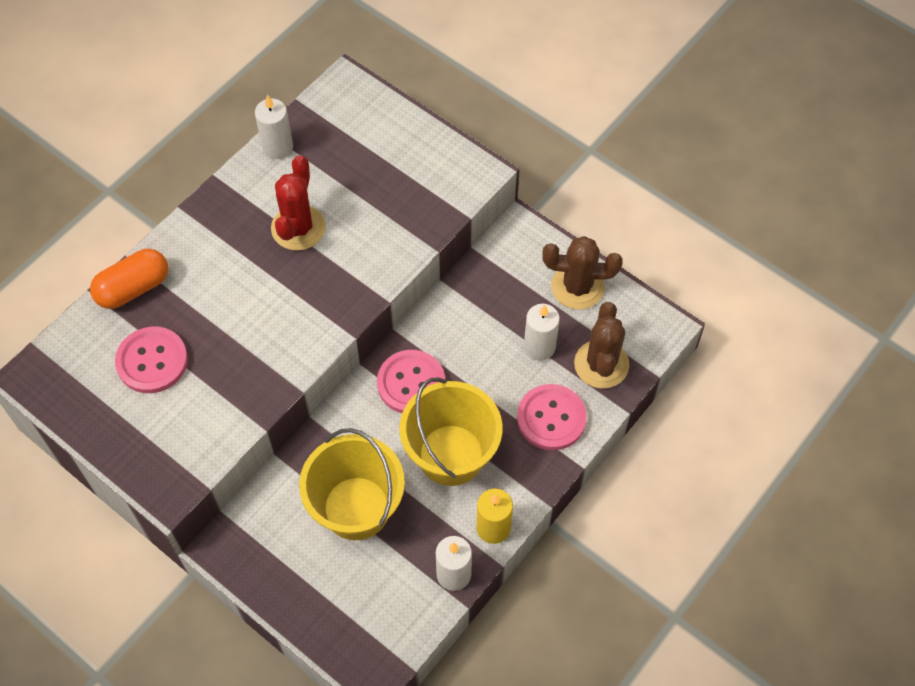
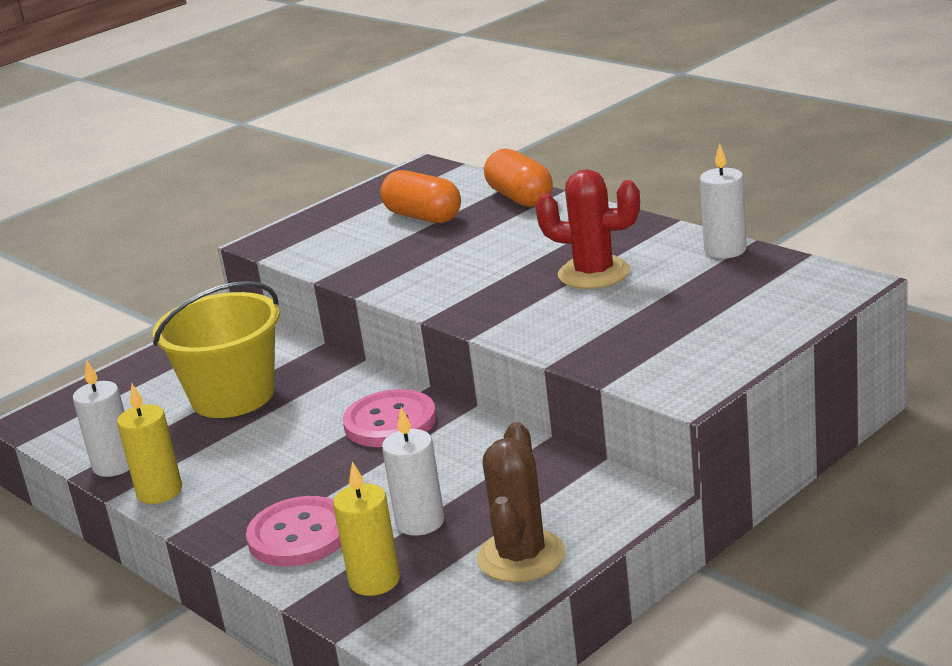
camera: 100 degrees right, 35 degrees down
(152, 361) = (423, 217): pink button -> orange capsule
(451, 455) = (275, 456): yellow bucket -> none
(601, 364) = (374, 581): brown cactus -> yellow candle

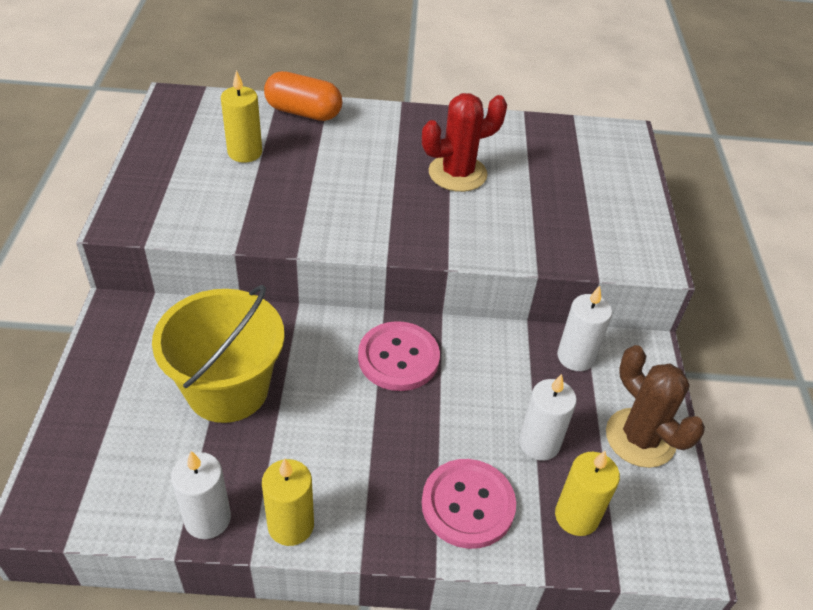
camera: 50 degrees left, 20 degrees up
(423, 217) = (245, 152): orange capsule -> yellow candle
(725, 250) = (517, 126): white candle -> white candle (575, 357)

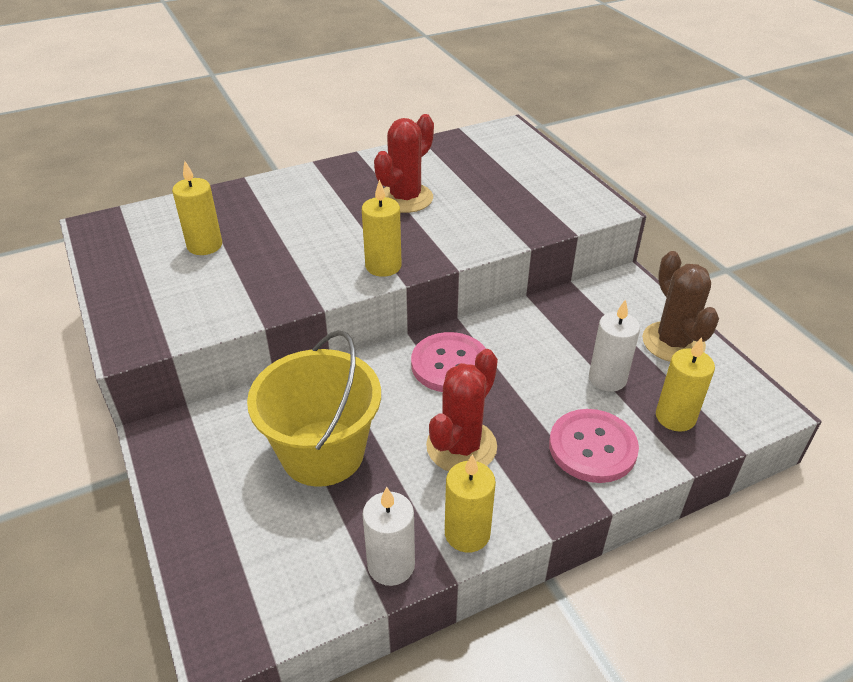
camera: 25 degrees left, 5 degrees down
(303, 112) = (232, 196): orange capsule -> none
(348, 442) = (461, 446): none -> red cactus
(381, 236) = (383, 266): none -> yellow candle
(575, 357) = (583, 306): white candle -> none
(640, 438) = (673, 342): brown cactus -> brown cactus turned 45 degrees clockwise

